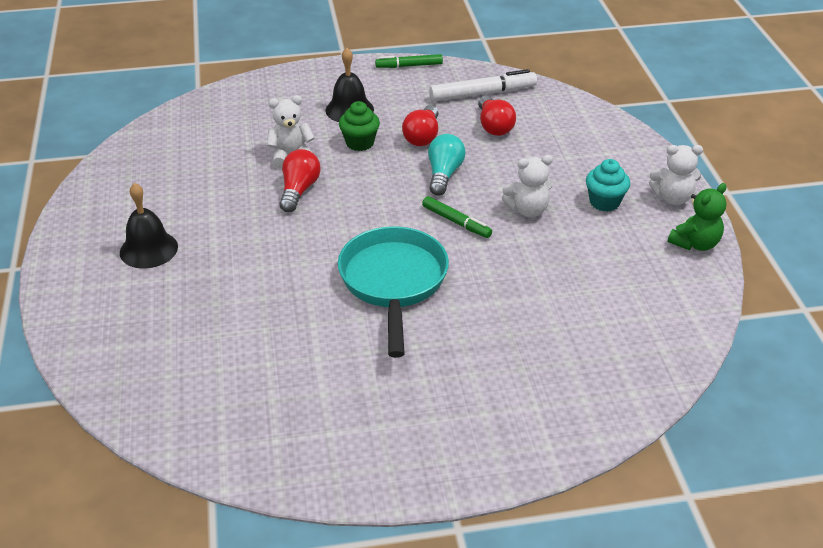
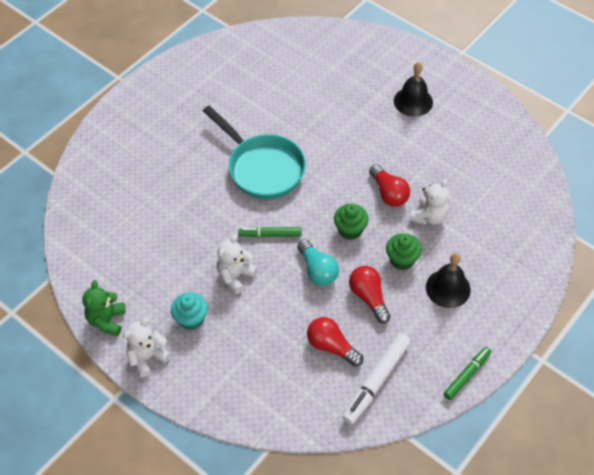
camera: 140 degrees right, 15 degrees up
(375, 185) = (350, 230): none -> green cupcake

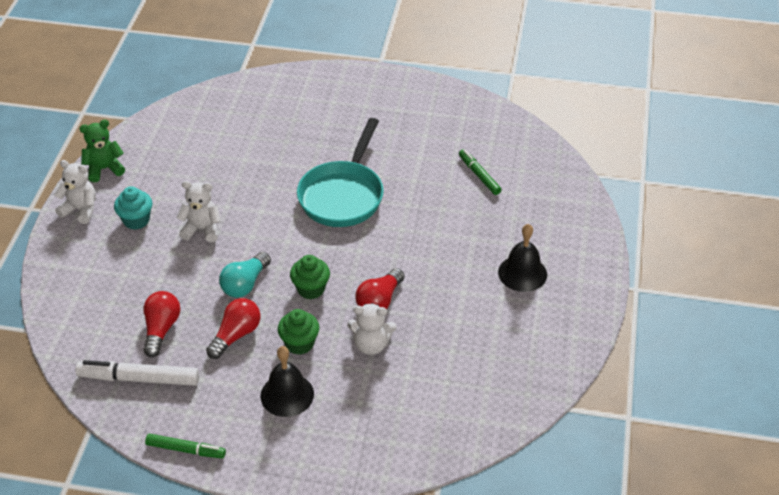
camera: 60 degrees right, 10 degrees down
(270, 235) = (265, 233): green marker -> green marker (479, 175)

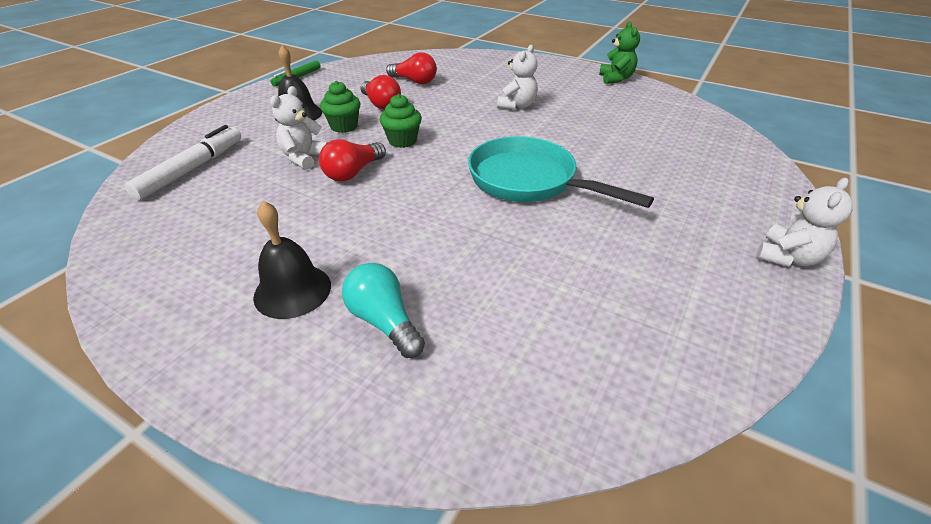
camera: 110 degrees right, 5 degrees down
(80, 210) = (566, 68): white teddy bear -> white teddy bear (787, 257)
(136, 220) = (543, 84): turquoise cupcake -> none
(139, 379) = (375, 71): white marker -> white marker (192, 169)
(245, 284) = (435, 114): turquoise light bulb -> turquoise light bulb (384, 321)
(379, 301) = (353, 173): red light bulb -> red light bulb turned 105 degrees counterclockwise
(479, 175) = (519, 307): green marker -> none

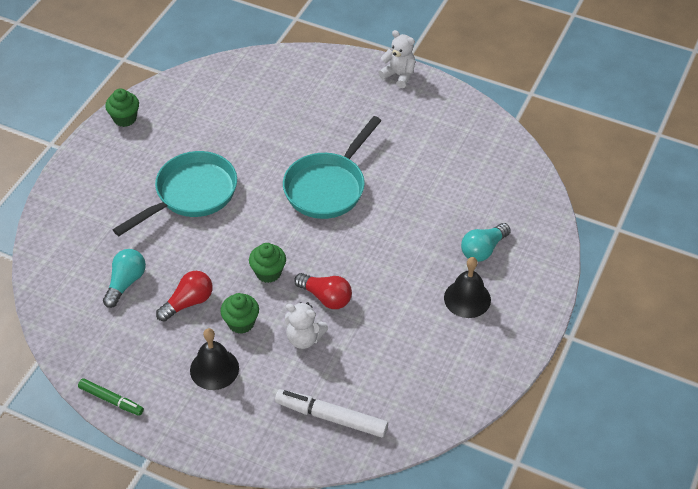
camera: 95 degrees left, 10 degrees up
(414, 81) = (126, 283): red light bulb -> turquoise light bulb
(517, 106) = (191, 194): white teddy bear -> turquoise pan
(616, 79) = (125, 118): green teddy bear -> green cupcake

